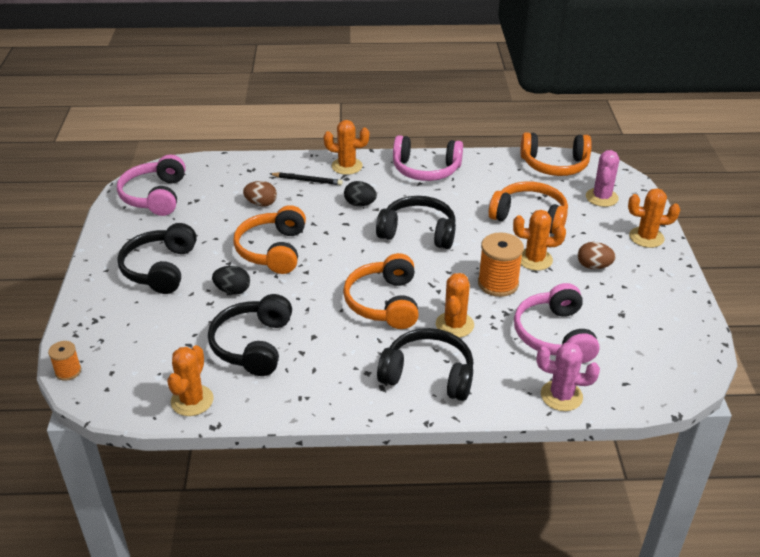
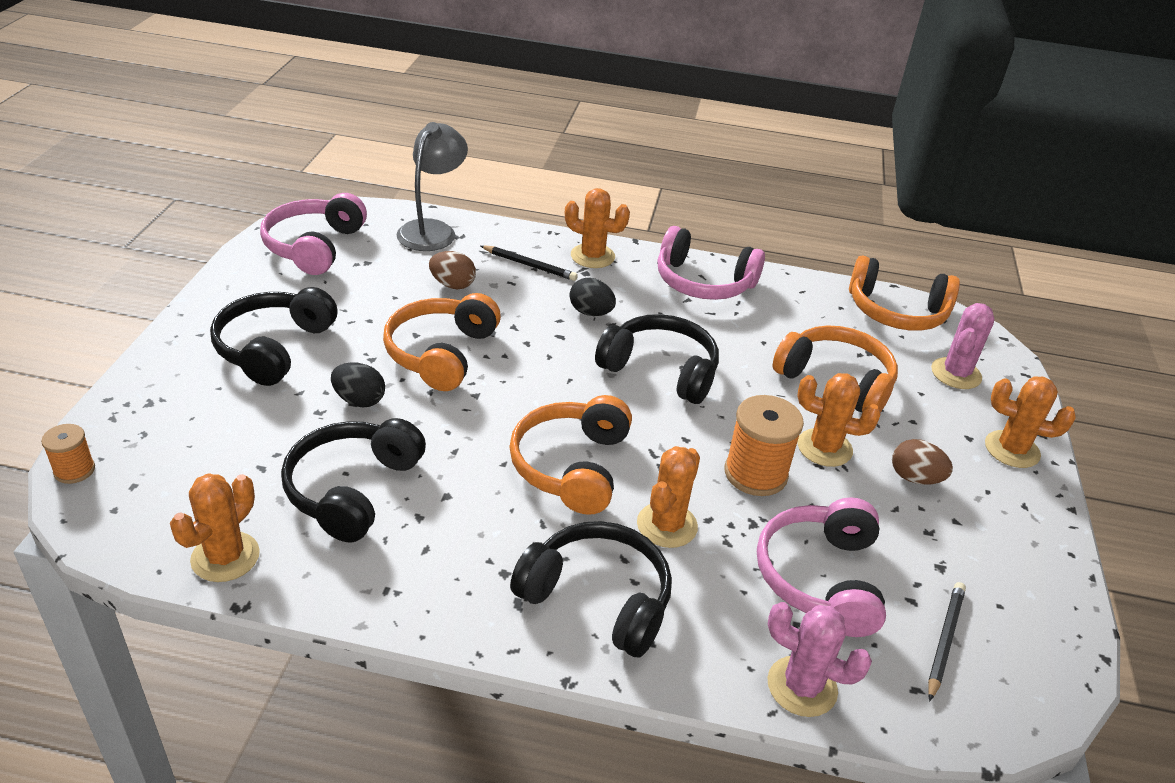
camera: 10 degrees right, 0 degrees up
(231, 169) = (432, 230): none -> grey lamp
(634, 354) = (944, 640): none -> black pencil

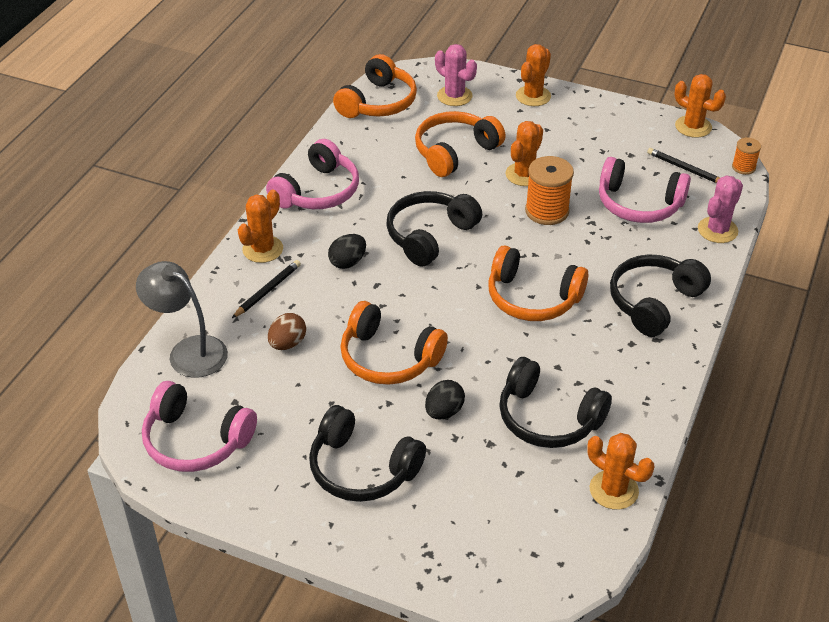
camera: 75 degrees left, 5 degrees up
(74, 470) = (513, 596): orange spool -> orange spool (743, 167)
(667, 525) = (592, 261): orange cactus -> orange cactus (693, 127)
(915, 478) = (556, 143): brown egg -> none

